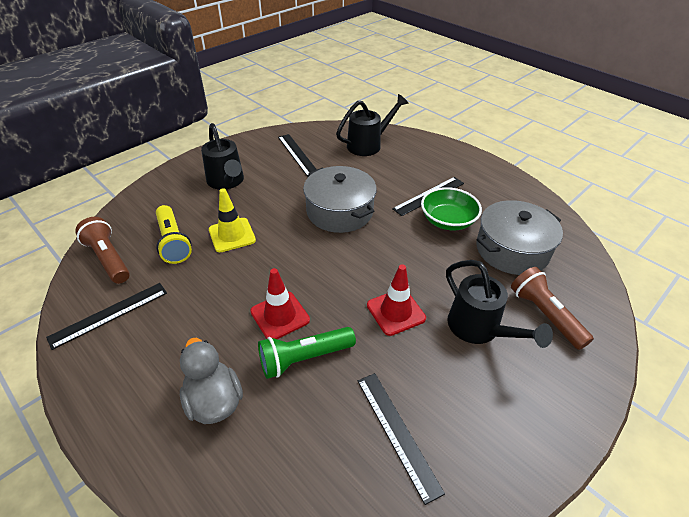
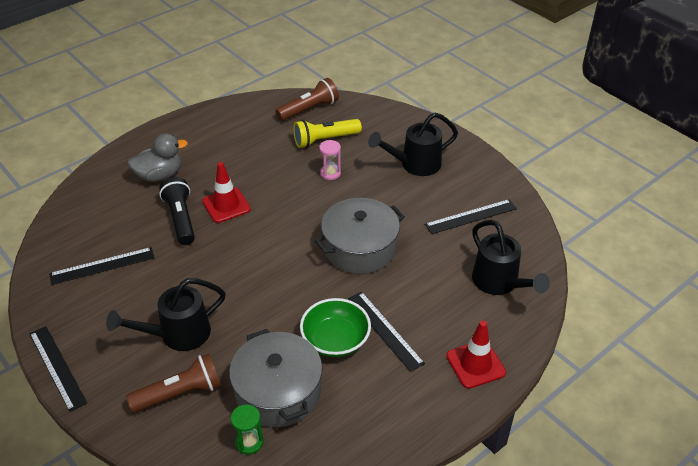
camera: 95 degrees right, 0 degrees up
(109, 314) = (249, 119): black ruler -> black ruler (57, 367)
(232, 235) = (330, 173): yellow traffic cone -> pink hourglass
(304, 358) = (181, 219): green flashlight -> black flashlight
(396, 312) = (212, 278): red traffic cone -> red traffic cone (475, 364)
(567, 262) = (249, 442): none -> green hourglass

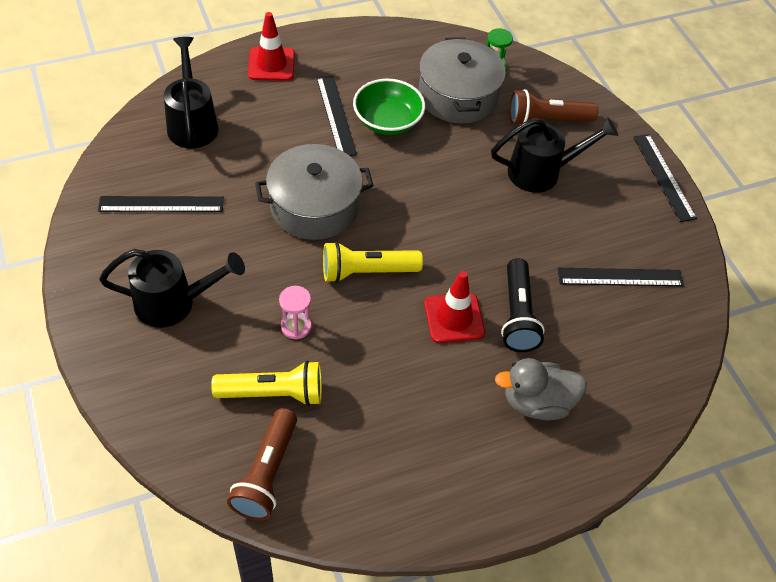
camera: 165 degrees left, 10 degrees up
(298, 216) = (367, 271): none -> yellow flashlight
(309, 109) = (266, 473): brown flashlight -> brown flashlight turned 60 degrees counterclockwise

